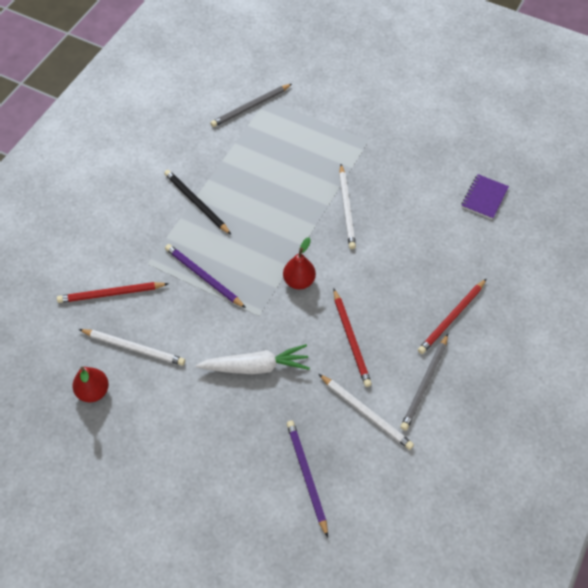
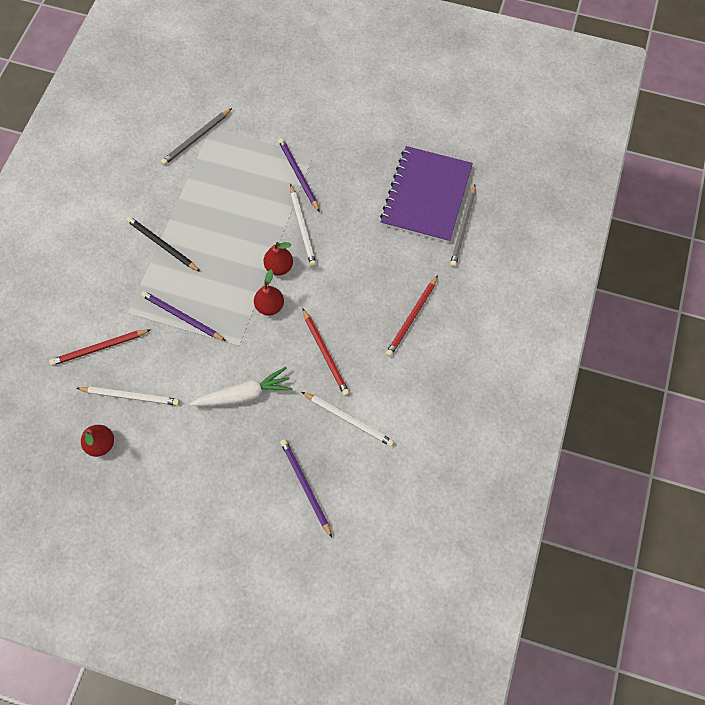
camera: 10 degrees left, 10 degrees up
(315, 243) = (279, 267): none -> red pear
(350, 157) = (298, 175): none -> purple pencil
(425, 383) = (396, 383): grey pencil -> grey pencil (463, 227)
(484, 198) = (426, 196): purple notebook -> purple notebook, size x2.26

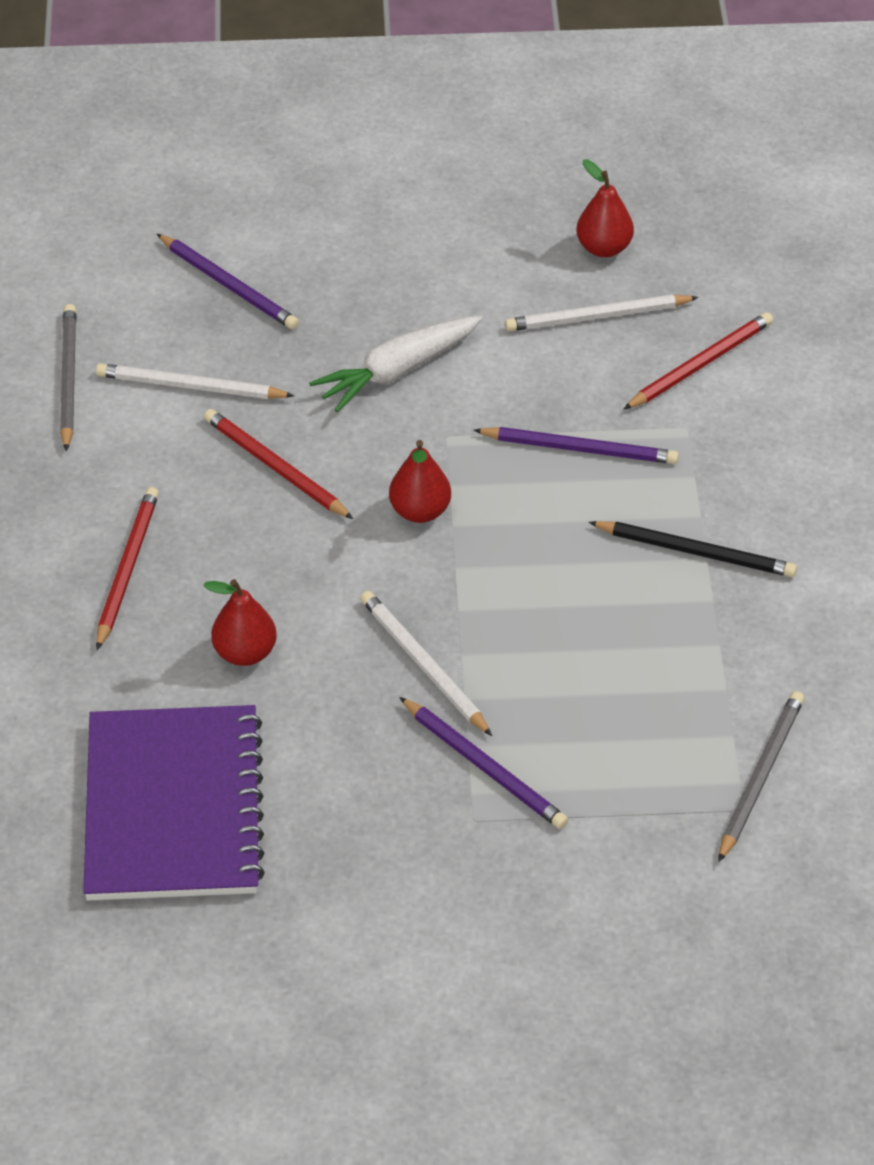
camera: 160 degrees right, 20 degrees down
(279, 267) = (435, 580): red pear -> red pear (245, 653)
(463, 227) = (68, 765): grey pencil -> grey pencil (68, 379)

